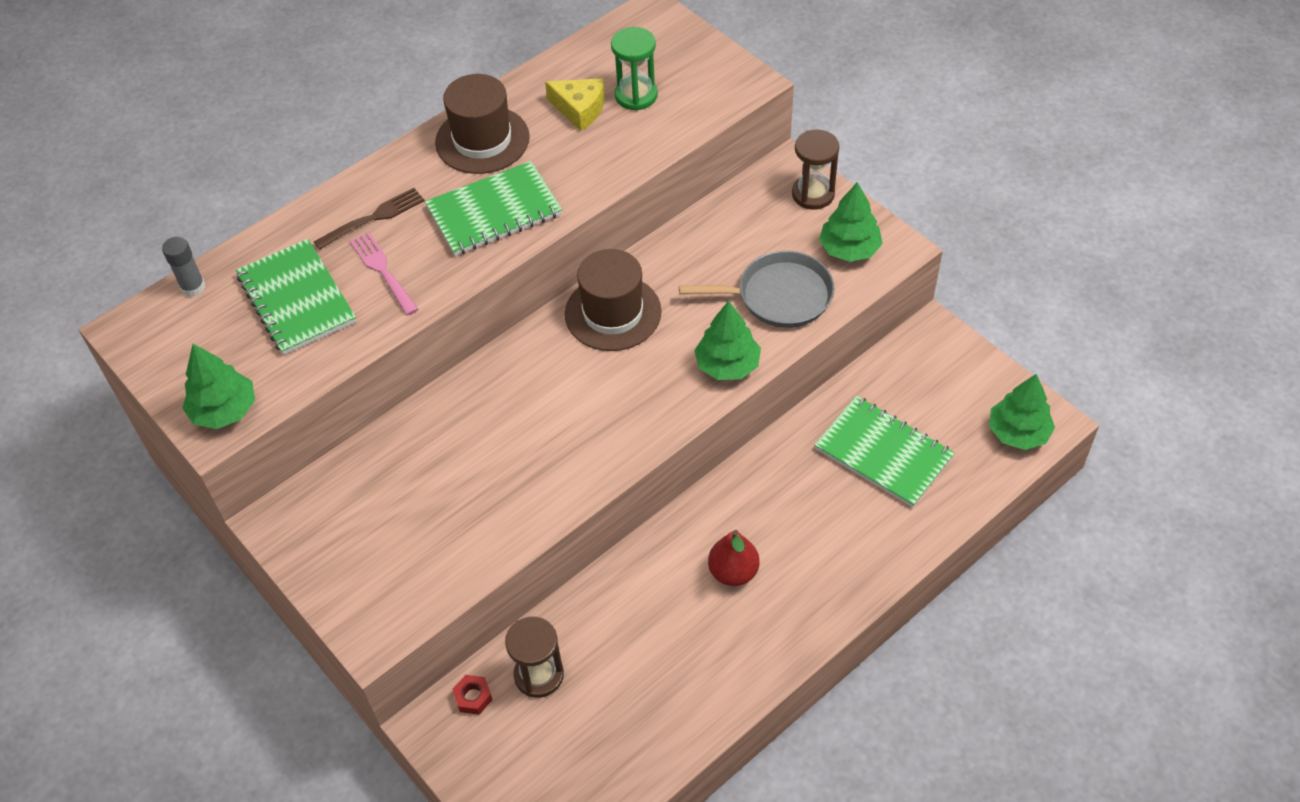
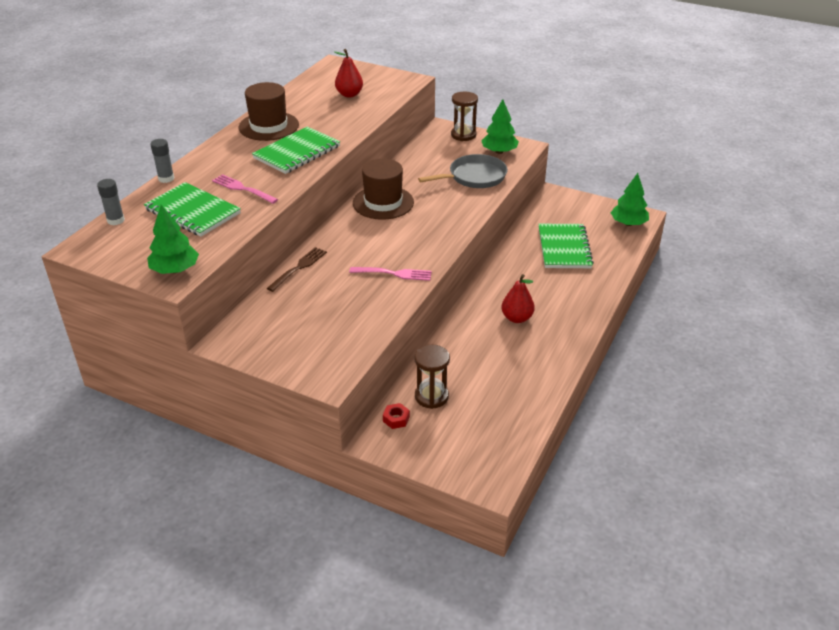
camera: 25 degrees left, 15 degrees down
(292, 218) = (166, 178): none -> grey glue stick
(373, 218) = (221, 169): brown fork -> brown fork (298, 268)
(554, 466) = (393, 274): none -> pink fork
(580, 109) = (320, 105): yellow cheese -> none
(636, 95) = (349, 94): green hourglass -> red pear
(727, 365) = (466, 209): green tree -> none
(883, 453) = (564, 248): green notebook -> green notebook turned 75 degrees clockwise

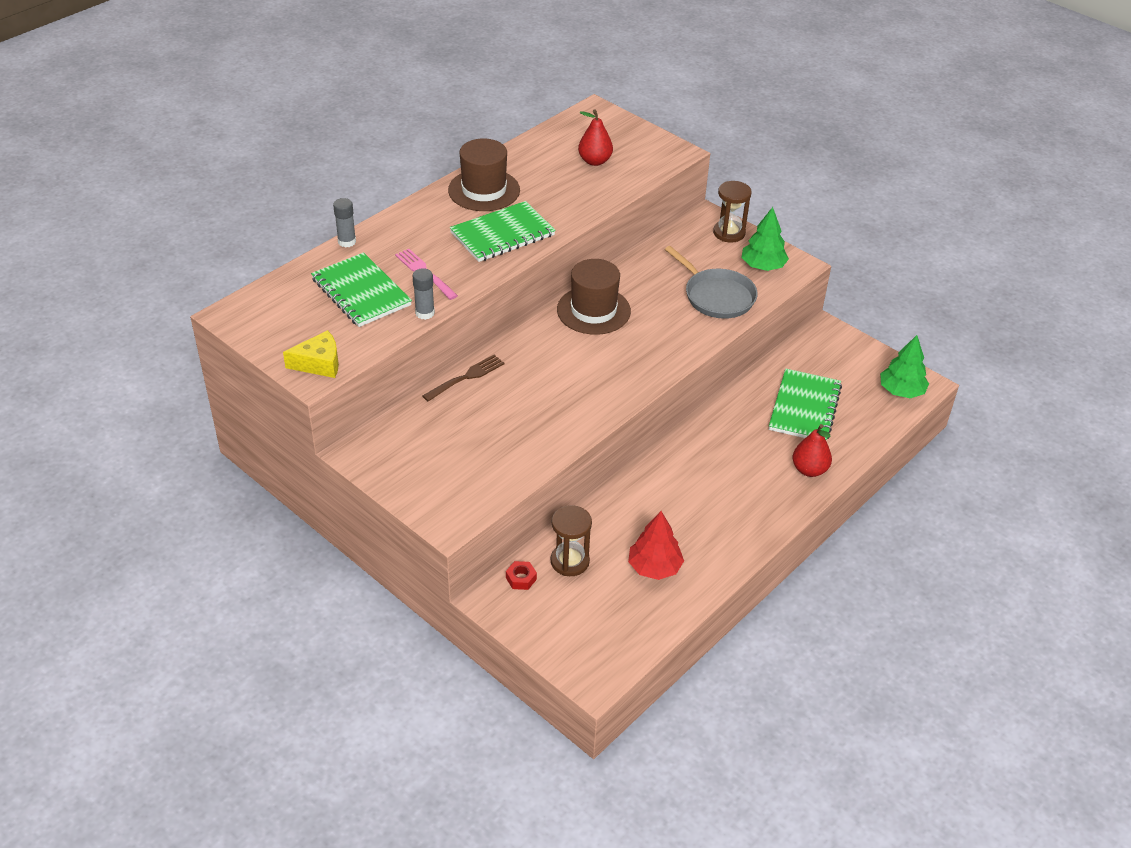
camera: 15 degrees right, 5 degrees up
(116, 220) = (277, 287): grey glue stick -> grey glue stick (425, 313)
(175, 270) = (319, 363): green tree -> yellow cheese
(393, 274) = (568, 408): pink fork -> none
(474, 177) = (717, 296): grey pan -> grey pan turned 60 degrees clockwise
(502, 385) = (654, 567): none -> red tree
(517, 318) = (706, 488): red pear -> red pear (809, 470)

